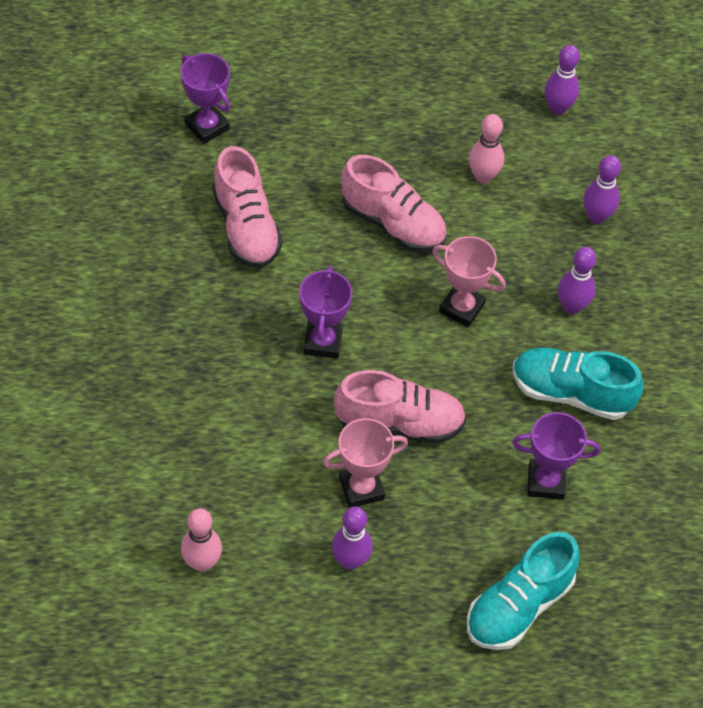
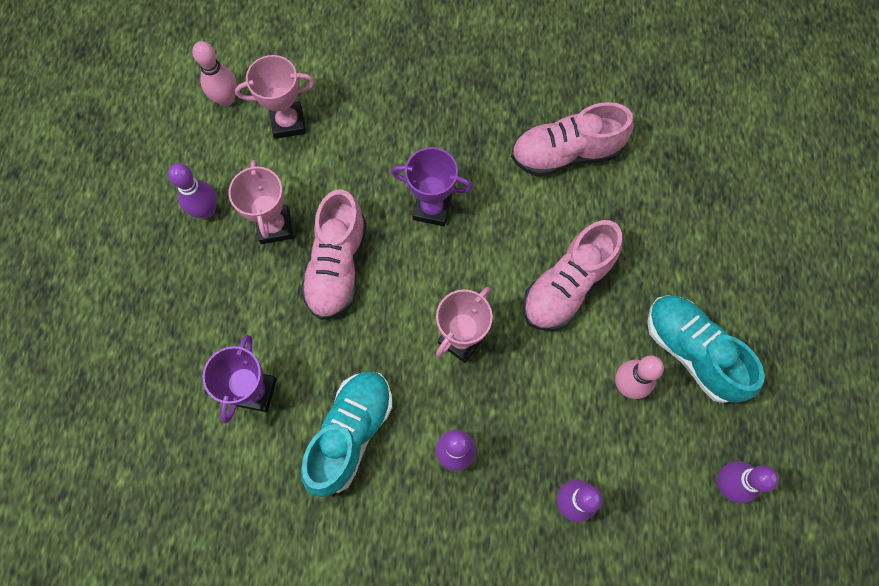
camera: 100 degrees right, 15 degrees up
(207, 126) = (687, 128): purple trophy -> none
(229, 492) = (288, 122): none -> pink trophy
(519, 606) = (134, 346): turquoise shoe -> turquoise shoe (692, 352)

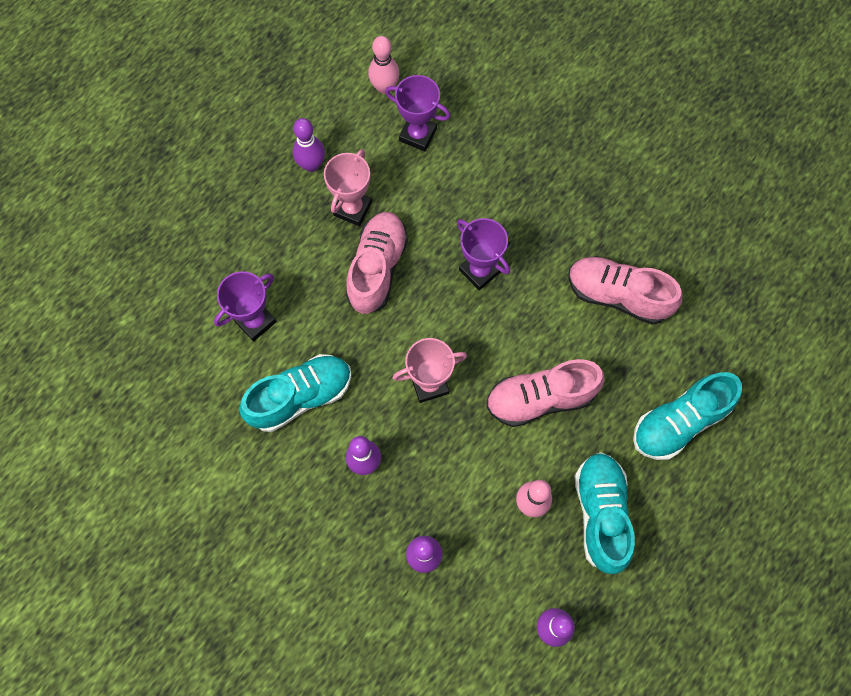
camera: 35 degrees right, 0 degrees up
(288, 122) = (418, 135): pink trophy -> purple trophy
(337, 266) = (377, 268): pink shoe -> pink shoe turned 150 degrees clockwise
(695, 228) = (679, 422): none -> turquoise shoe

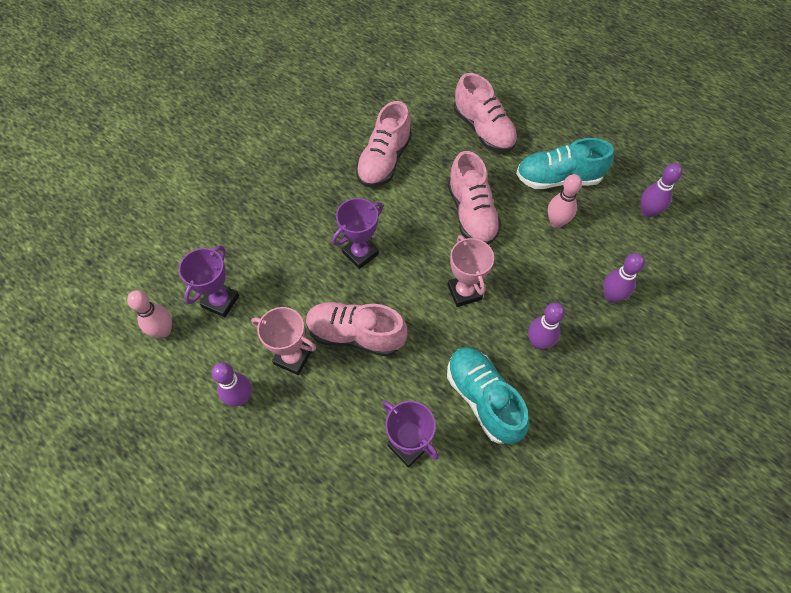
camera: 90 degrees left, 10 degrees down
(679, 422) = (483, 130): turquoise shoe -> pink shoe

